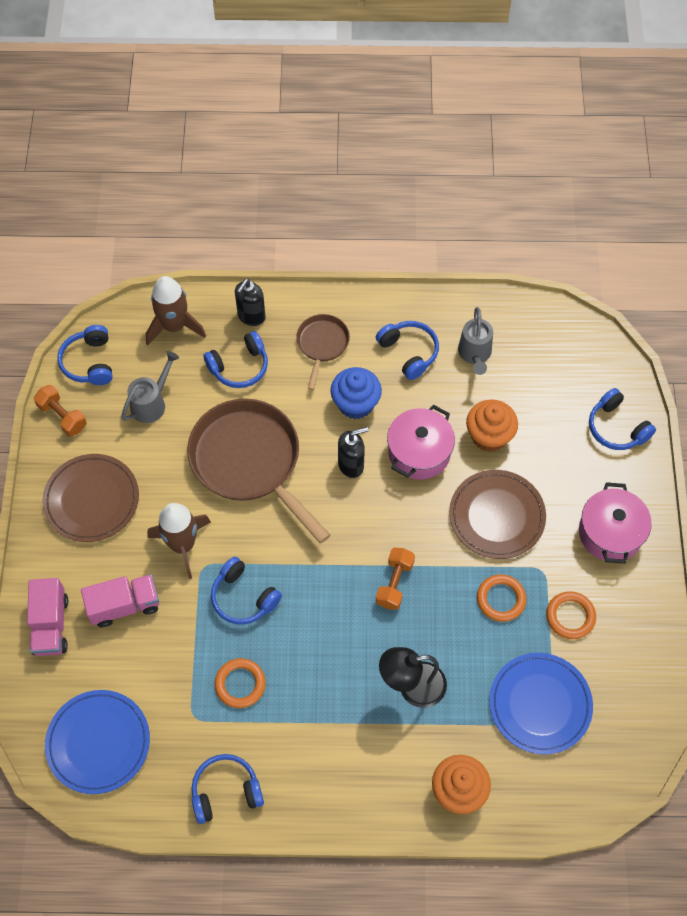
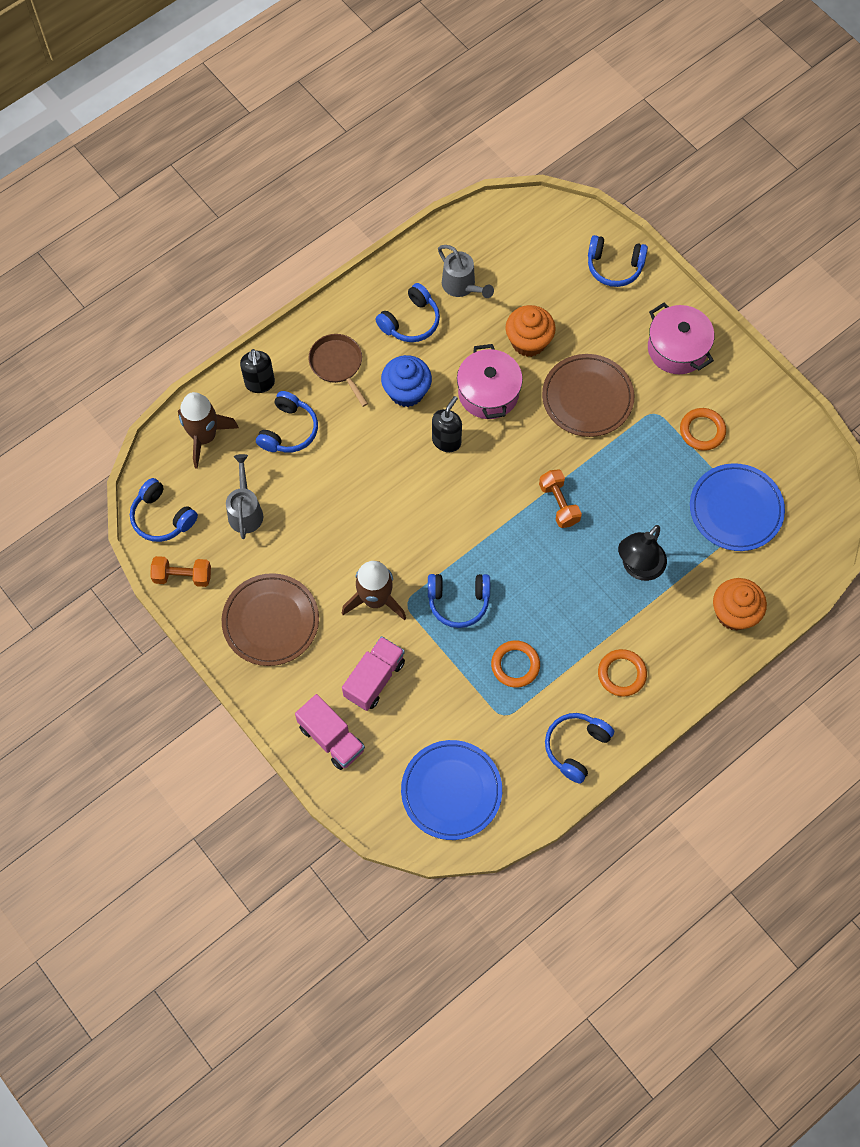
camera: 40 degrees left, 5 degrees up
(250, 462) = (367, 497): brown pan -> none
(409, 352) = (410, 321): blue headphones -> blue headphones turned 120 degrees clockwise
(501, 599) = (644, 456): orange ring -> orange ring (621, 674)

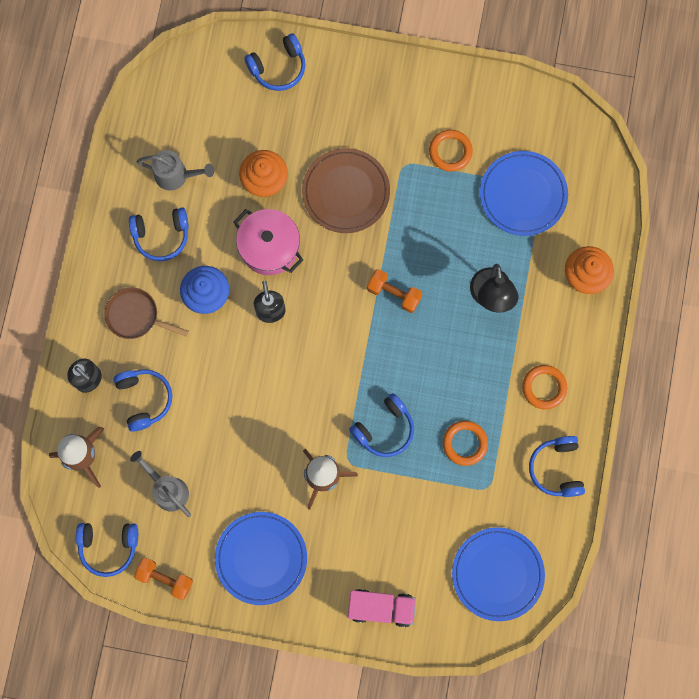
camera: 40 degrees left, 10 degrees up
(182, 576) = (165, 579): orange dumbbell -> orange dumbbell turned 60 degrees clockwise
(271, 621) = (261, 558): brown plate -> blue plate
(374, 679) = (373, 538): pink truck -> none
(410, 321) = (161, 236): blue headphones -> blue headphones turned 75 degrees clockwise
(677, 349) = (379, 99): pink pot -> none

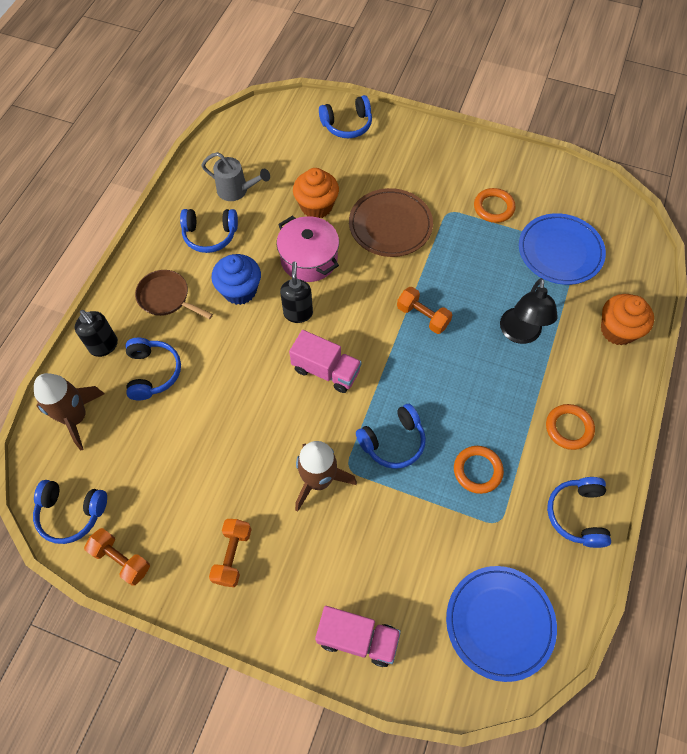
camera: 10 degrees right, 15 degrees down
(167, 489) = (151, 464): grey watering can -> none
(261, 558) = (233, 555): blue plate -> orange dumbbell
(309, 368) = (326, 370): none -> pink truck

